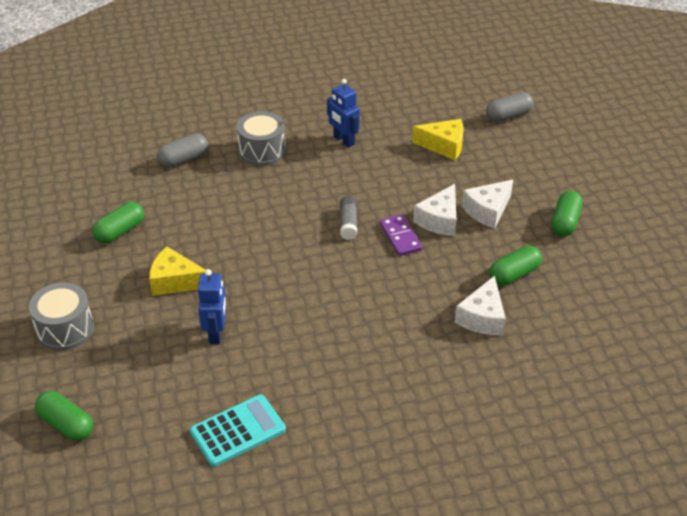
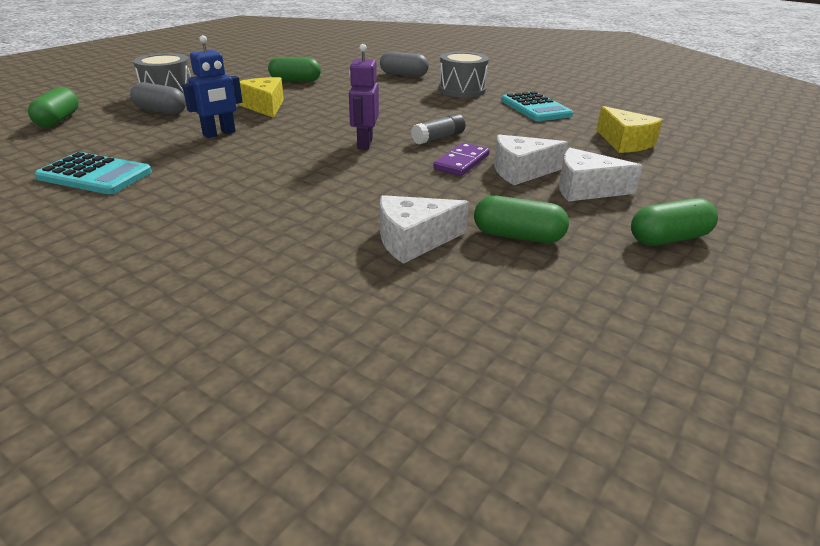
camera: 50 degrees right, 10 degrees down
(321, 265) = (364, 144): none -> purple robot
(343, 140) = (535, 108): blue robot -> turquoise calculator
(508, 116) = (741, 155): grey capsule -> grey capsule (161, 111)

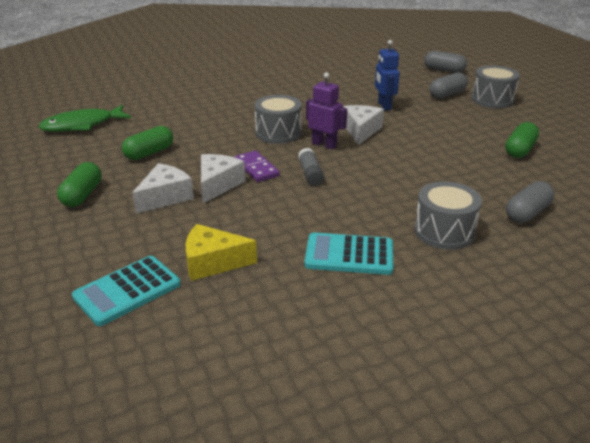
camera: 120 degrees right, 0 degrees up
(58, 120) = (444, 70): green capsule -> grey capsule
(95, 175) = (341, 75): turquoise calculator -> turquoise calculator (127, 291)
(264, 106) = (439, 126): yellow cheese -> none
(359, 171) = (278, 133): none -> grey drum
(413, 240) = (182, 128): white cheese -> white cheese (361, 131)
(522, 356) = (82, 125): none -> green fish

